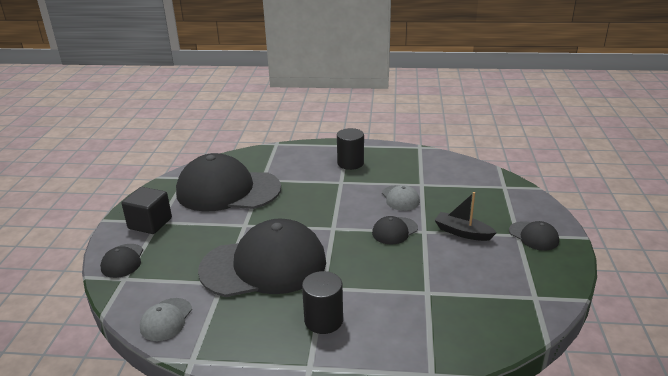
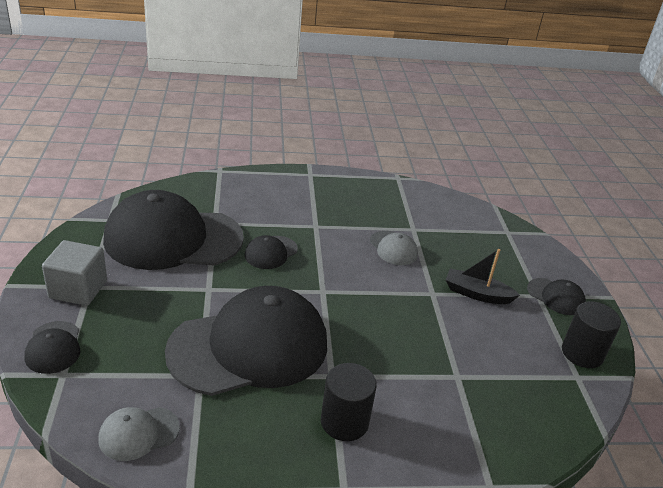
camera: 15 degrees left, 5 degrees up
(150, 223) = (78, 289): black cube -> grey cube
(166, 319) = (138, 433): grey cap -> grey cap turned 60 degrees clockwise
(350, 163) = (321, 199): black cylinder -> black cylinder (582, 353)
(394, 231) = (398, 293): black cap -> black cap (271, 252)

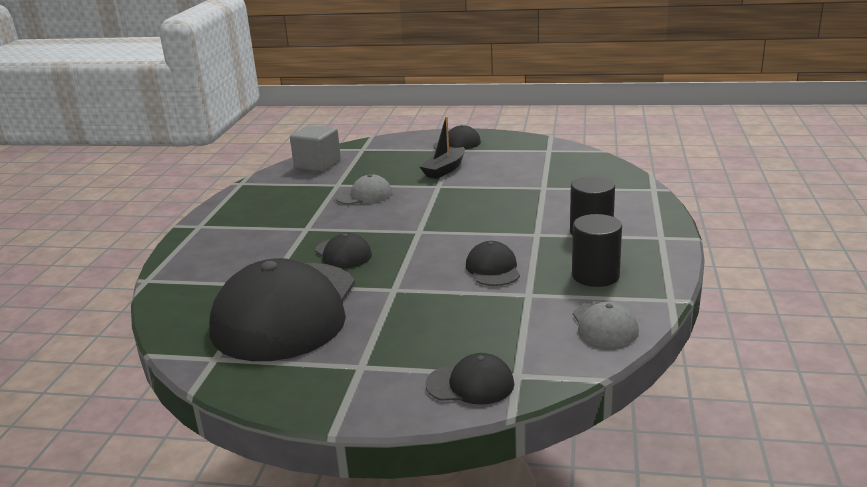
camera: 70 degrees left, 10 degrees down
(78, 289) = (363, 374): grey cube -> grey cube (317, 165)
(249, 347) = (493, 269): black cap -> black cap, size x0.42
(582, 353) = (524, 145): black cylinder -> black cylinder (595, 276)

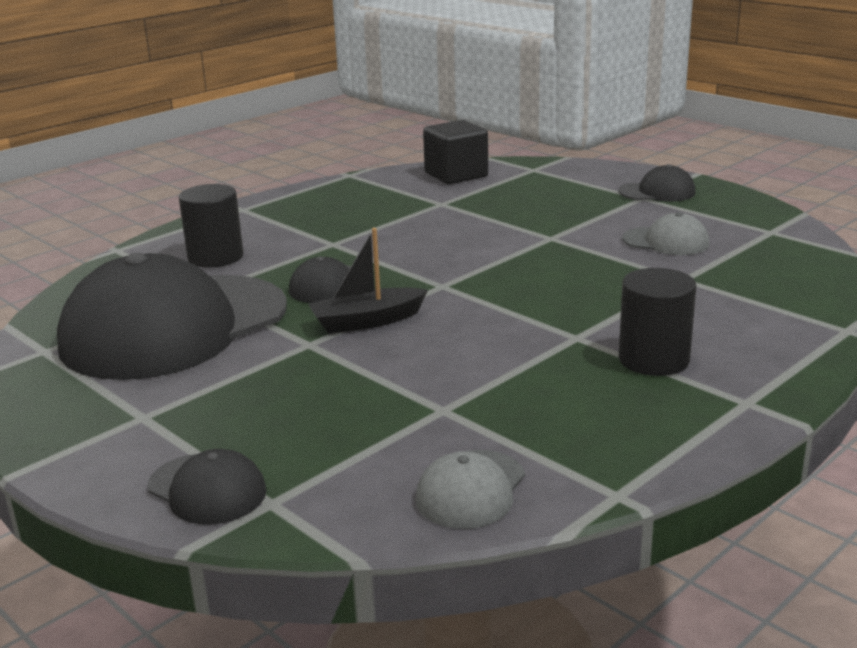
camera: 35 degrees right, 0 degrees up
(317, 165) = (456, 175): grey cube -> black cube
(364, 195) = (450, 224): grey cap -> grey cap (666, 241)
(444, 170) = (590, 220): black boat -> black boat (367, 321)
(493, 269) = (452, 361): black cap -> none
(595, 276) = (565, 419): black cylinder -> black cylinder (215, 257)

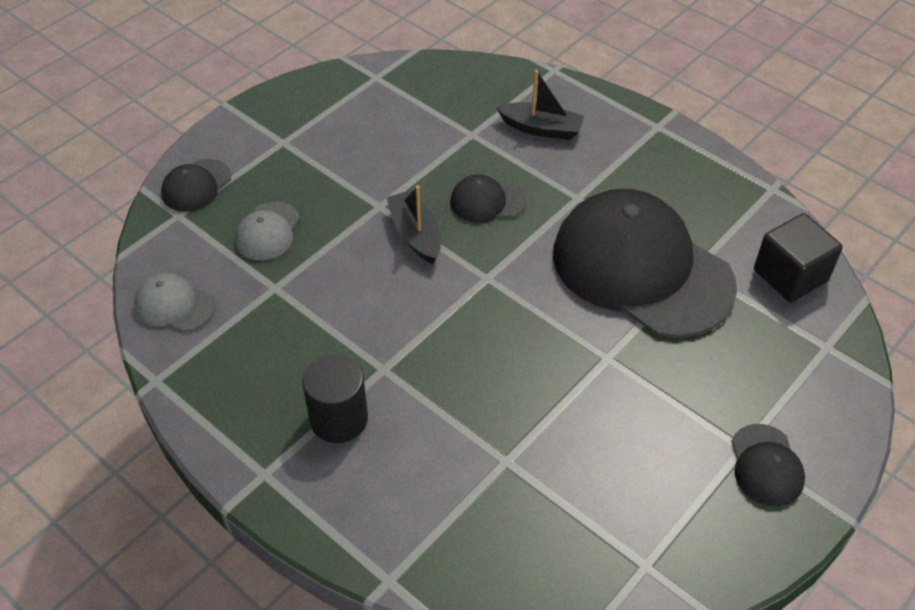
camera: 85 degrees right, 25 degrees up
(174, 327) = (409, 130): black cap -> black cap (641, 269)
(215, 257) = (541, 128): black cylinder -> black boat
(666, 241) = (604, 456): grey cap -> grey cap (267, 231)

